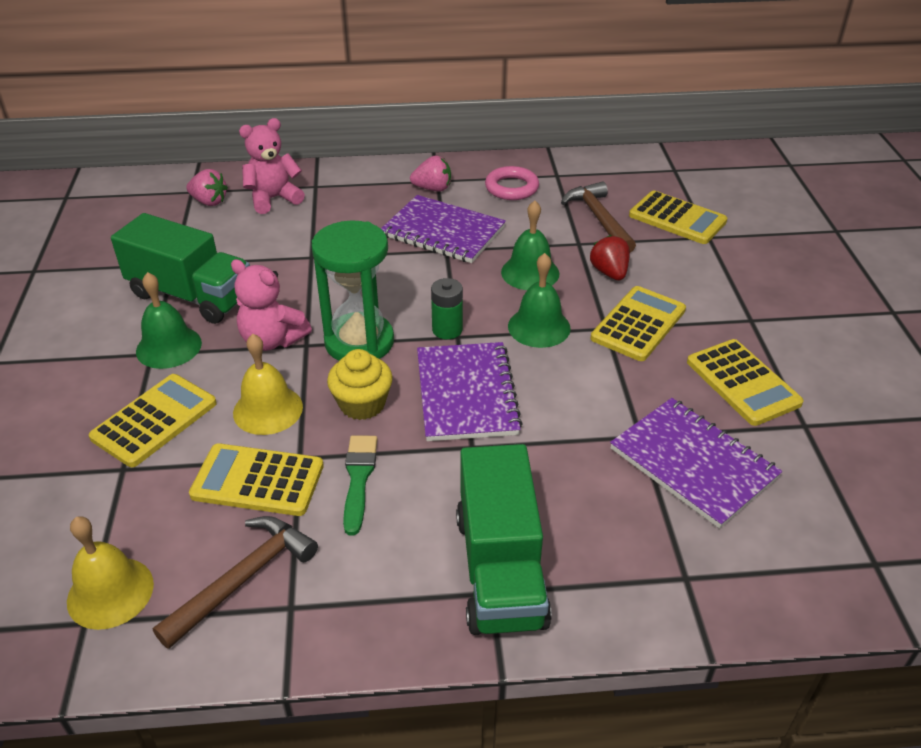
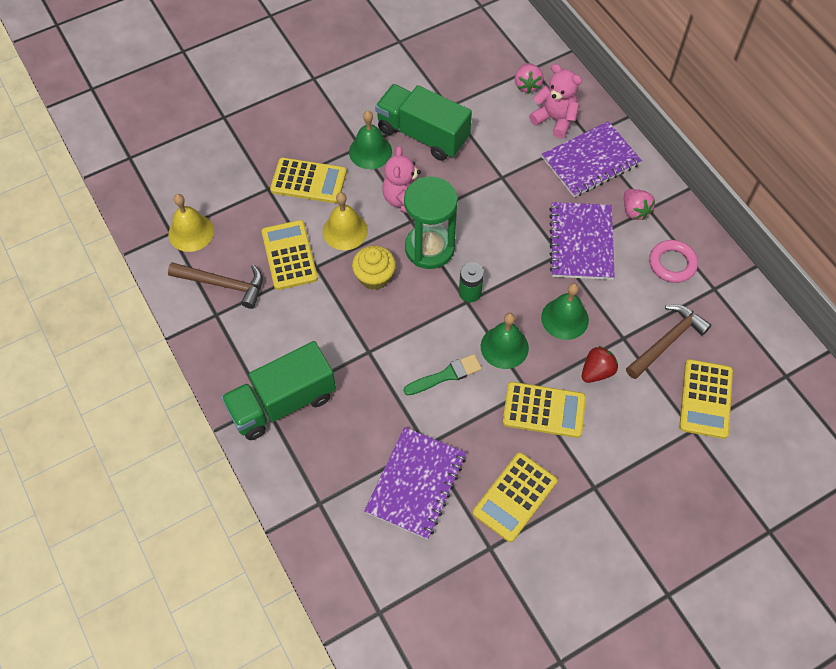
camera: 65 degrees right, 20 degrees up
(191, 295) = (422, 134): green truck -> green truck turned 120 degrees clockwise
(358, 479) = (314, 304): green brush -> green brush (446, 375)
(466, 393) = (413, 329): purple notebook -> purple notebook (590, 161)

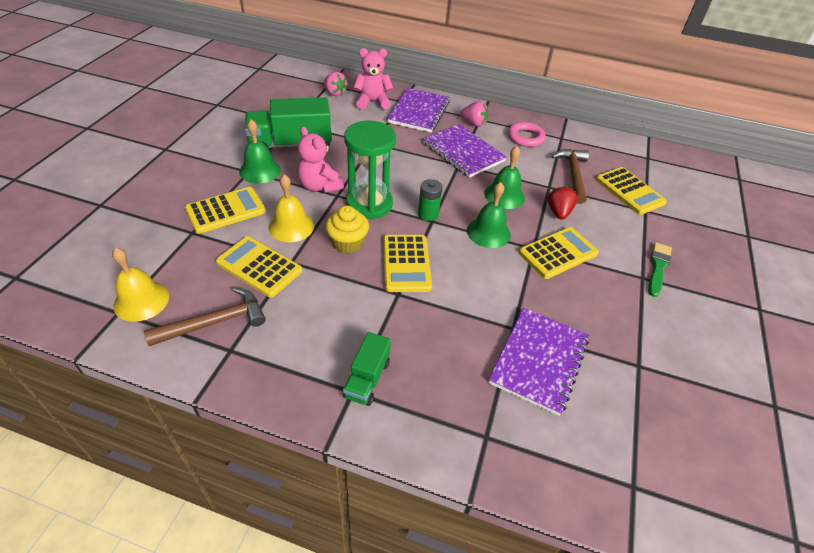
camera: 45 degrees left, 15 degrees down
(282, 403) = (367, 379): green truck -> green truck, size x0.54
(416, 483) = (539, 361): purple notebook -> purple notebook turned 45 degrees clockwise
(446, 375) = (472, 273): green brush -> green brush (658, 267)
(515, 497) = (609, 319): yellow calculator -> yellow calculator (406, 263)

